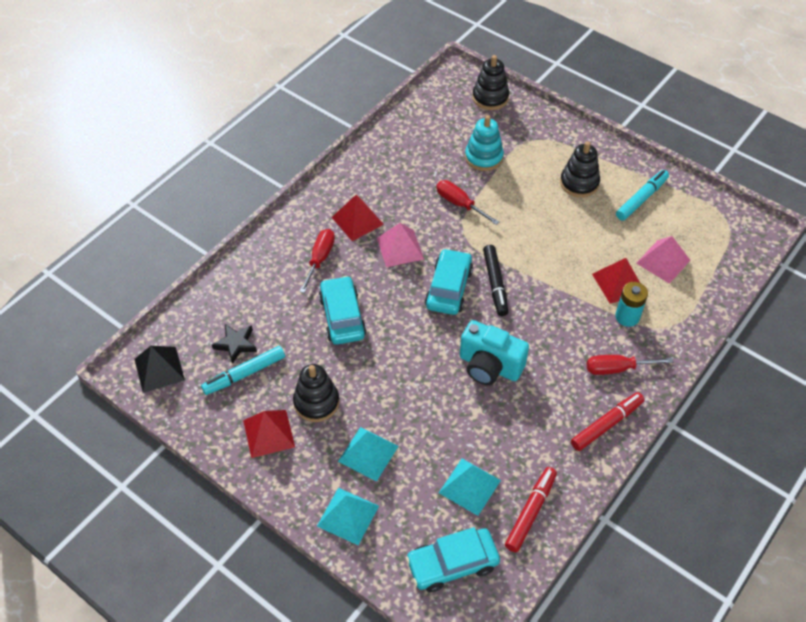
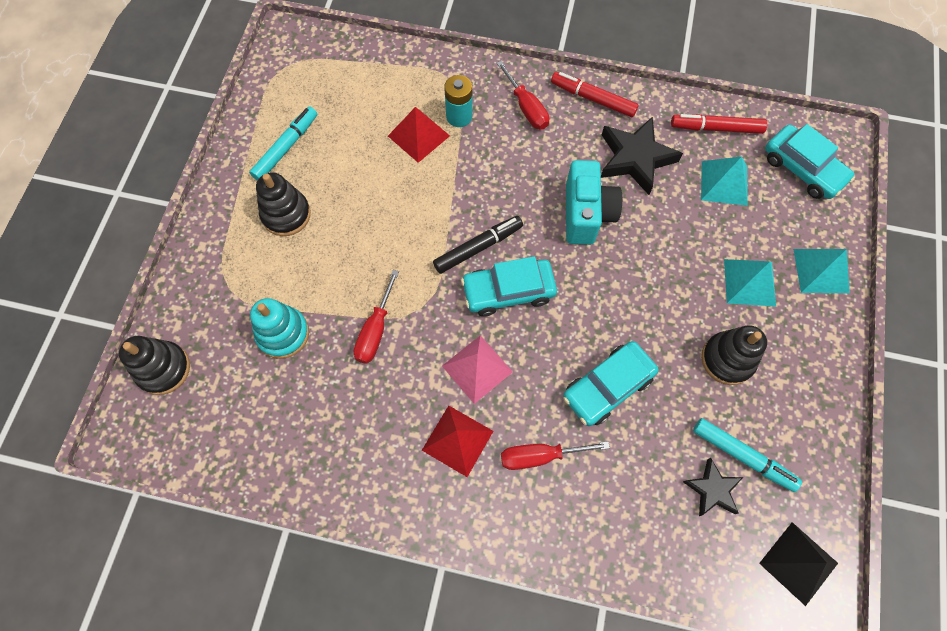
camera: 115 degrees left, 15 degrees up
(268, 433) = (791, 389): red pyramid -> none
(527, 428) = (635, 158): none -> black star
(641, 199) = (286, 148): turquoise marker -> turquoise marker turned 105 degrees clockwise
(663, 261) = (370, 105): pink pyramid -> none

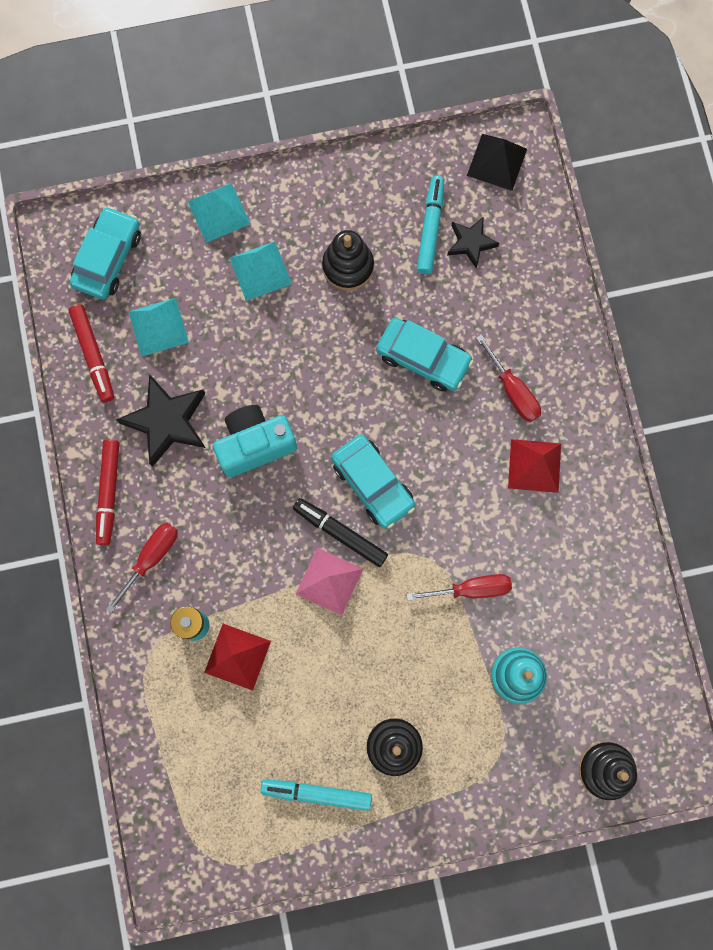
camera: 115 degrees left, 10 degrees up
(477, 369) = (462, 478): pink pyramid -> pink pyramid (329, 581)

